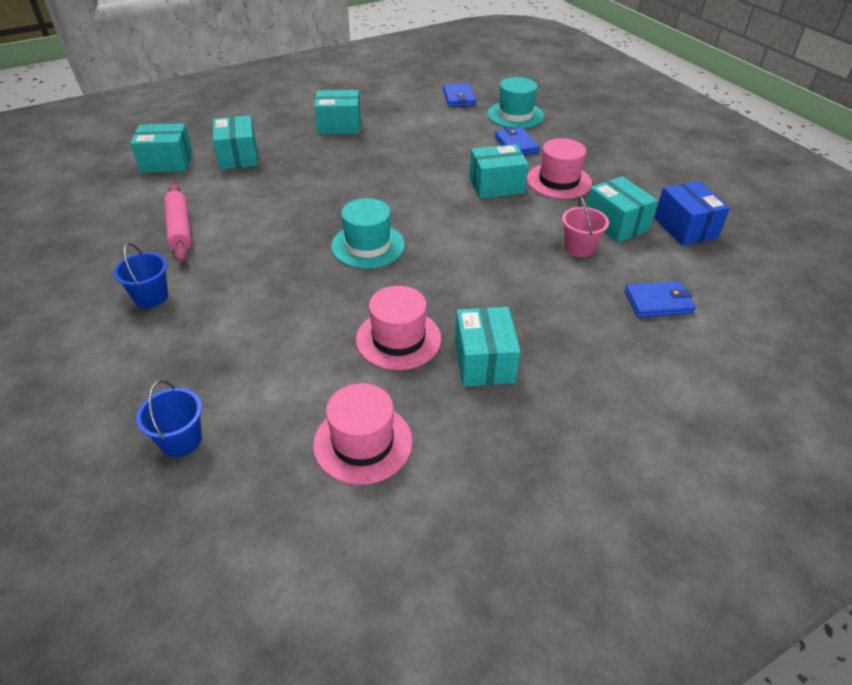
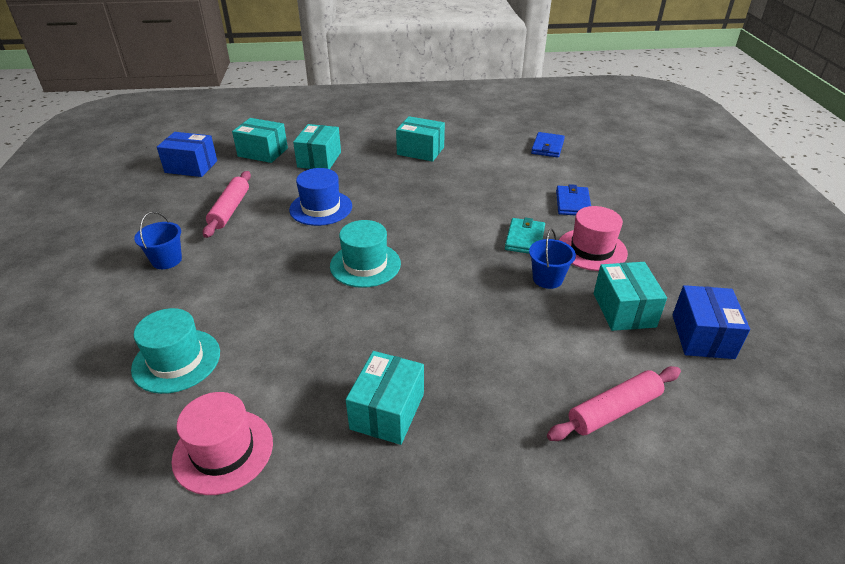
camera: 25 degrees right, 5 degrees down
(92, 195) = (191, 166): none -> blue box
(181, 440) = (92, 391): blue bucket -> blue bucket (547, 279)
(279, 204) = (321, 208): none -> blue hat
(398, 339) = (327, 361): pink hat -> none
(496, 185) = (524, 238): turquoise box -> turquoise wallet
(515, 115) = (592, 174): turquoise hat -> turquoise hat (176, 360)
(579, 248) = (566, 324): pink bucket -> none
(658, 302) = (613, 410): blue wallet -> pink rolling pin

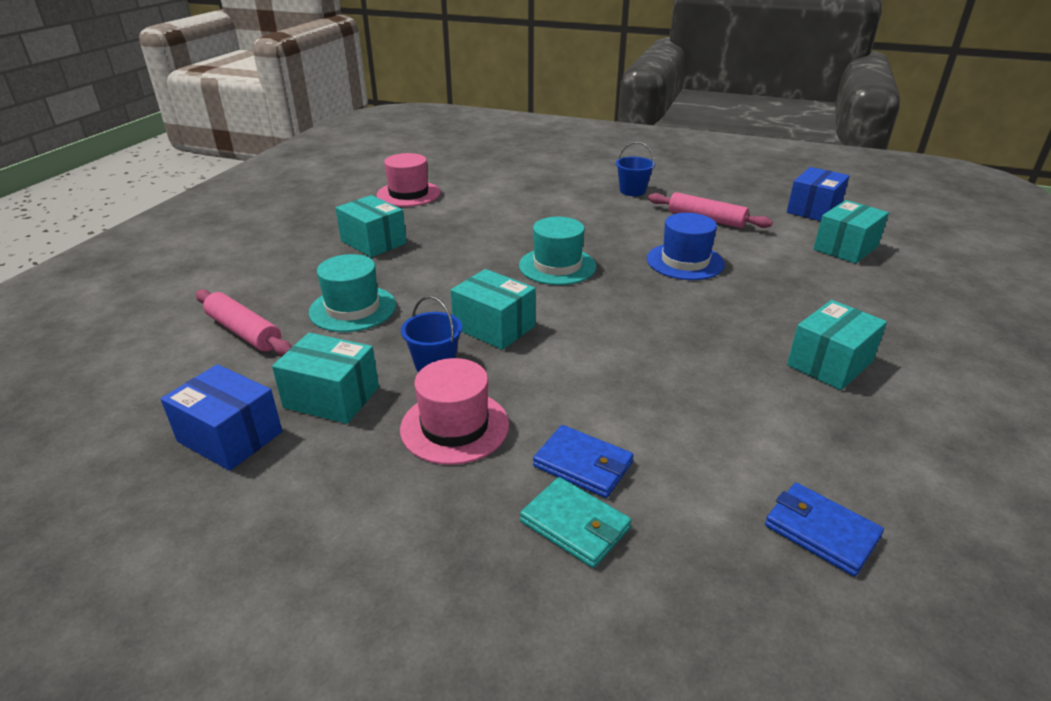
camera: 115 degrees right, 5 degrees down
(176, 360) = (503, 188): turquoise hat -> turquoise hat (353, 309)
(319, 159) = (815, 279): turquoise box -> turquoise box (494, 327)
(524, 238) = (525, 378): turquoise wallet -> turquoise wallet (575, 525)
(613, 410) = (244, 332): pink rolling pin -> pink rolling pin turned 45 degrees counterclockwise

